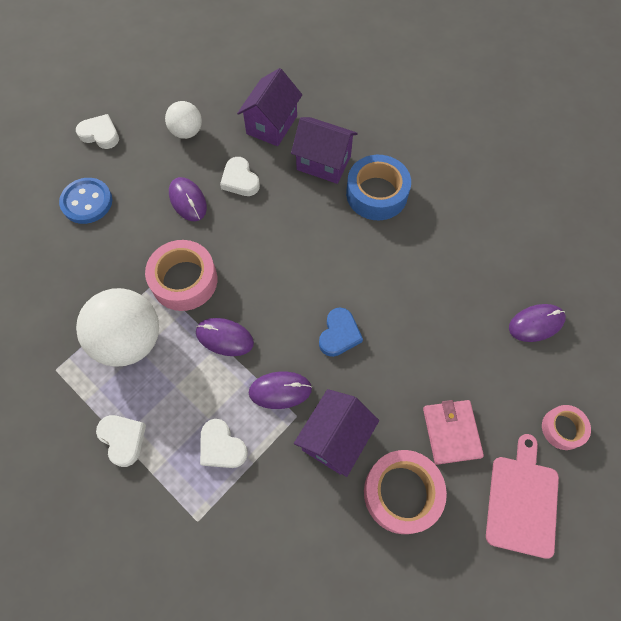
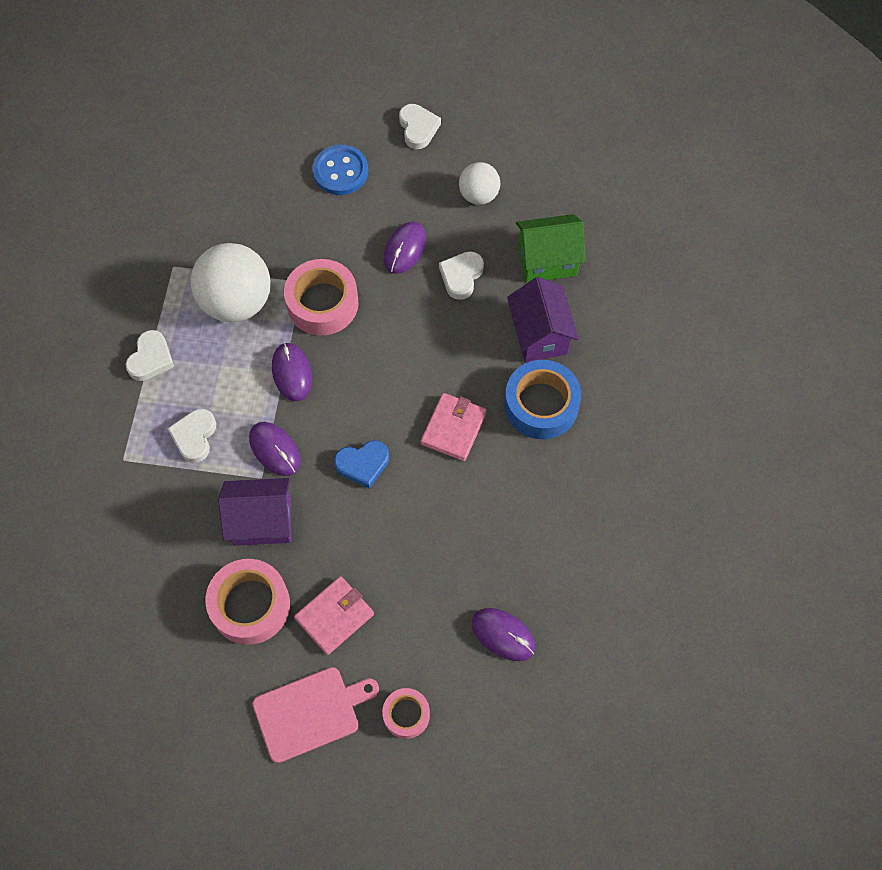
camera: 55 degrees right, 0 degrees up
(272, 125) = (547, 261): purple house -> green house
(354, 257) = (453, 428): none -> pink wallet

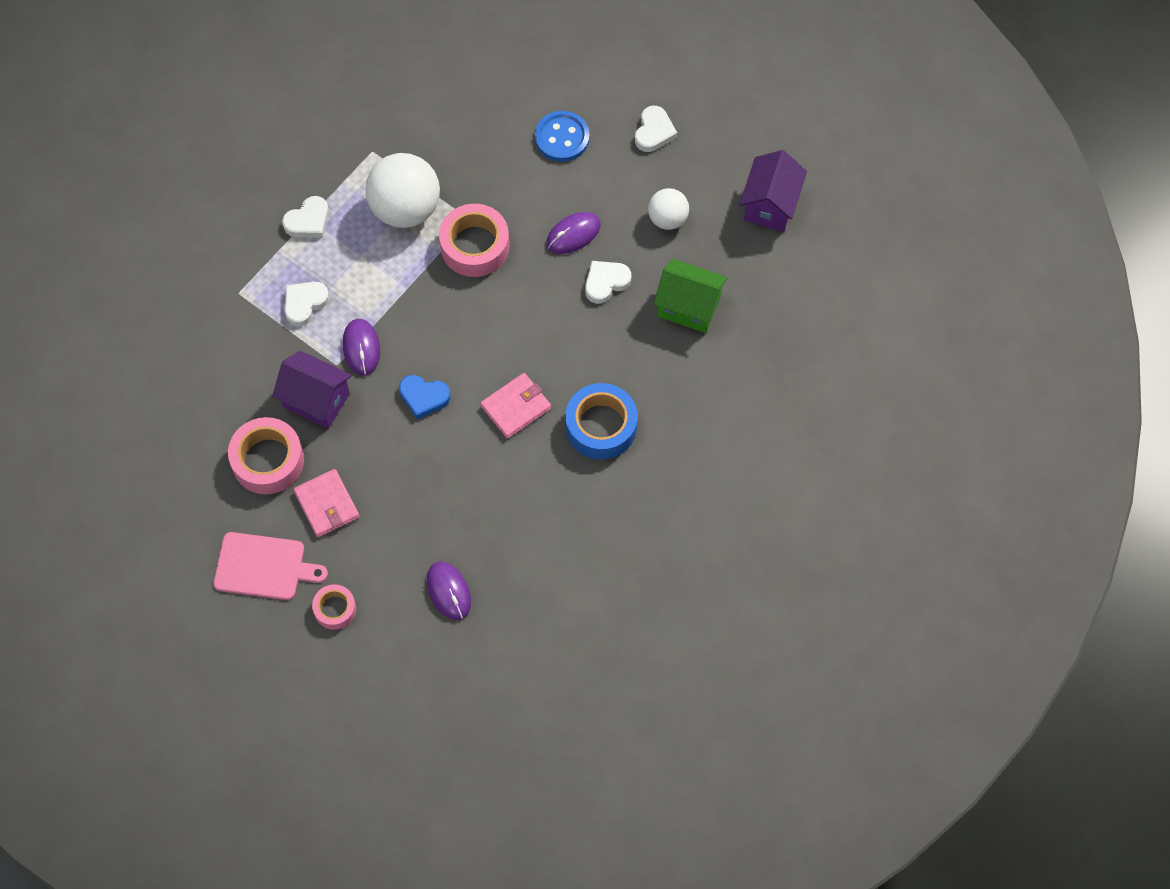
camera: 30 degrees right, 0 degrees up
(292, 373) = (413, 292): purple mouse -> none
(334, 616) = (327, 504): pink wallet -> pink wallet turned 75 degrees clockwise
(539, 335) = (639, 367): purple house -> purple house (770, 205)

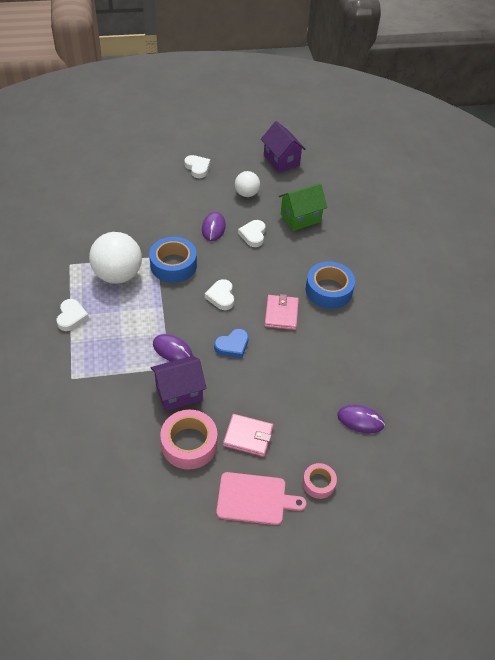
camera: 50 degrees left, 15 degrees down
(264, 567) = (255, 499): pink cutting board -> pink cutting board turned 45 degrees clockwise
(304, 304) = (116, 354): white heart -> white heart (221, 296)
(475, 246) = (173, 265): pink tape -> blue tape
(562, 138) = (159, 197): blue button -> none

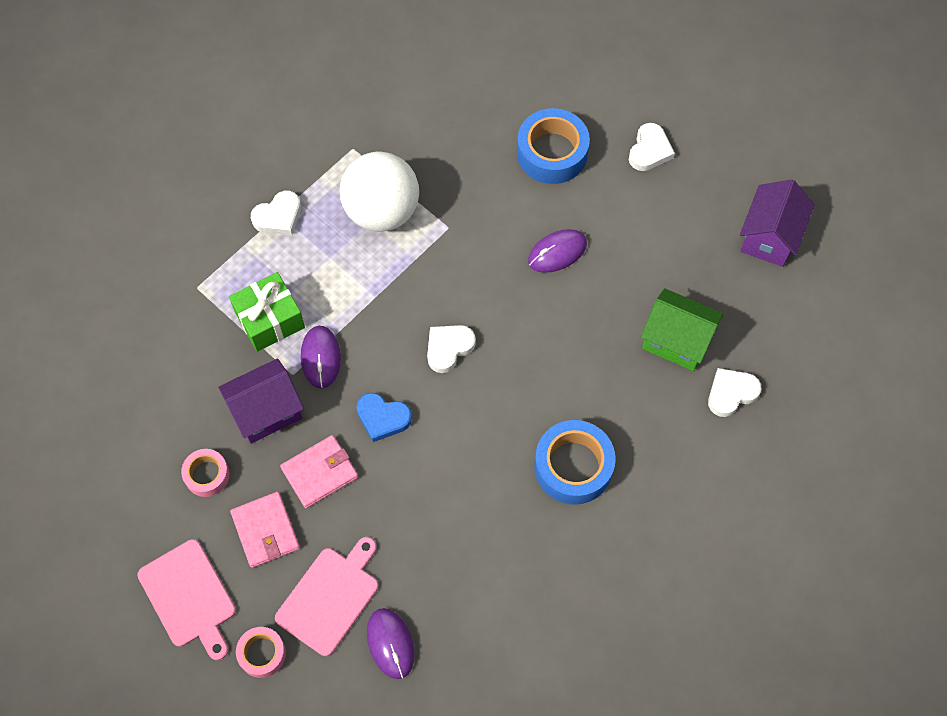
camera: 55 degrees right, 15 degrees up
(127, 358) = (270, 320): none -> green gift
(173, 265) = (451, 257): blue tape -> blue tape (552, 153)
(179, 393) = (266, 411): purple house -> purple house turned 60 degrees counterclockwise
(189, 444) = (207, 475): pink tape -> pink tape, size x0.57
(246, 193) = (659, 243): white ball -> none
(253, 235) = (588, 307): white heart -> white heart (731, 393)
(281, 314) = (481, 437): pink wallet -> pink wallet (319, 472)
(312, 431) = (330, 597): none -> pink cutting board

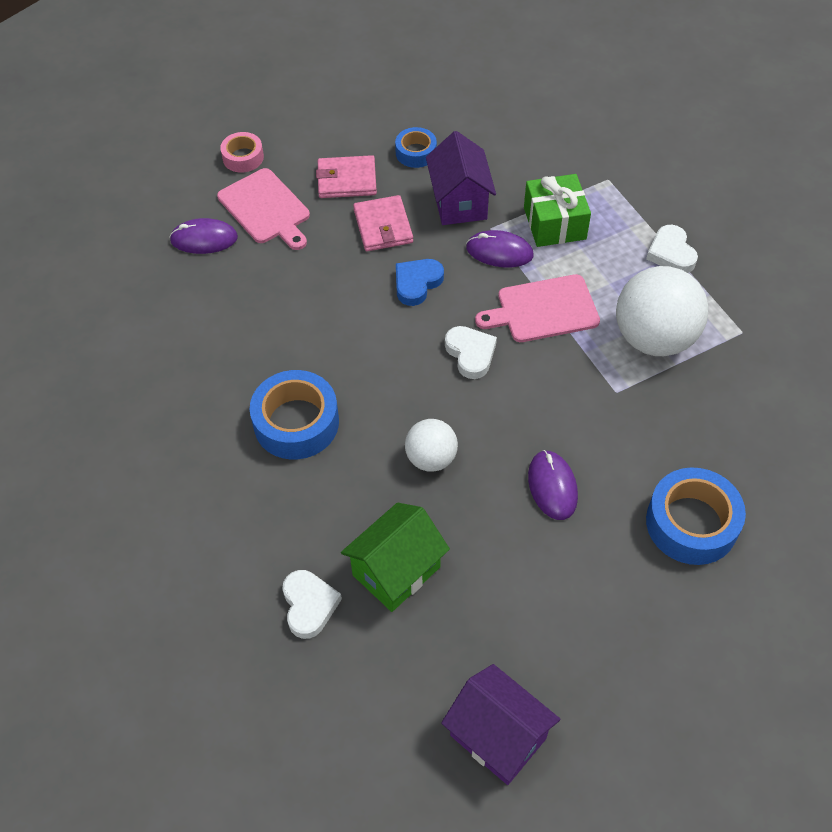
camera: 110 degrees right, 10 degrees down
(189, 597) = (314, 124): pink cutting board -> pink cutting board (543, 309)
(207, 475) = (416, 153): pink tape -> blue tape
(566, 347) = (431, 458): none -> white ball
(649, 150) = (669, 636): white heart -> none

